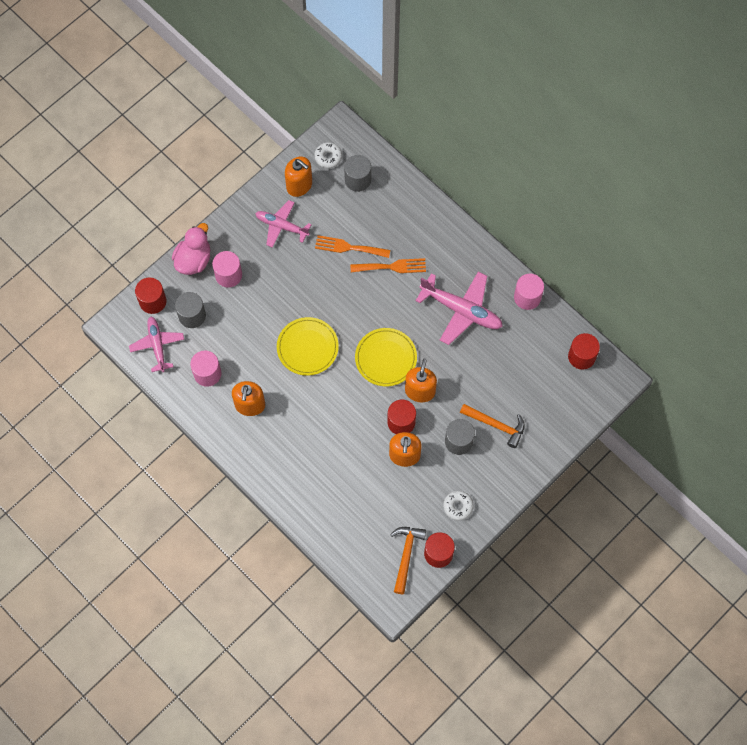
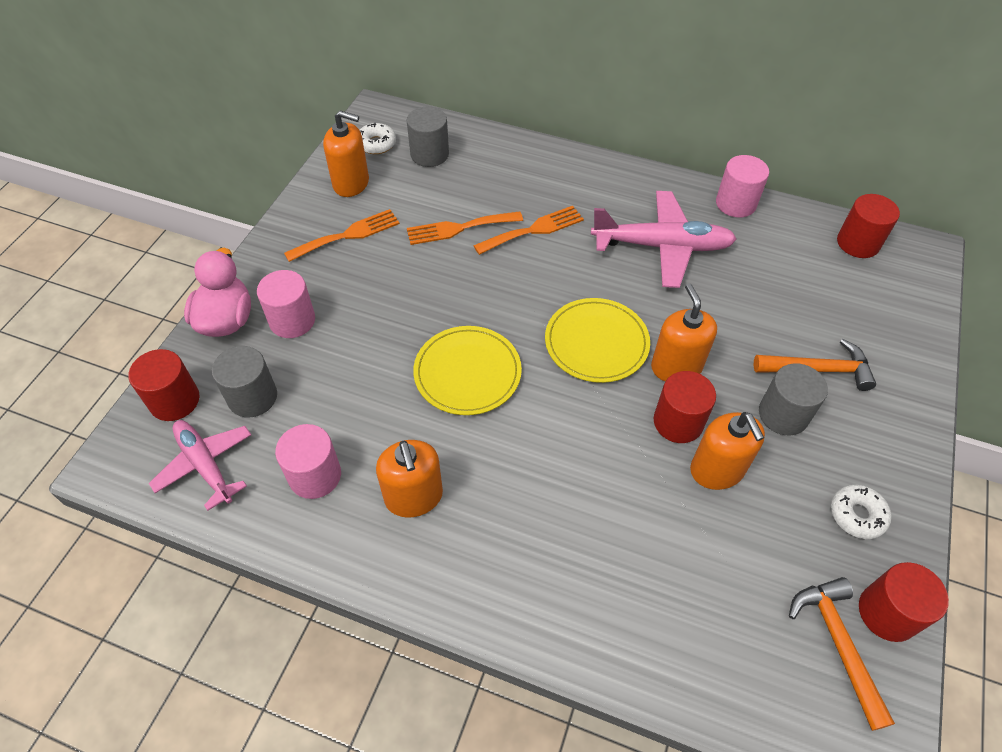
camera: 25 degrees left, 15 degrees down
(281, 226) = (348, 235): pink plane -> orange fork

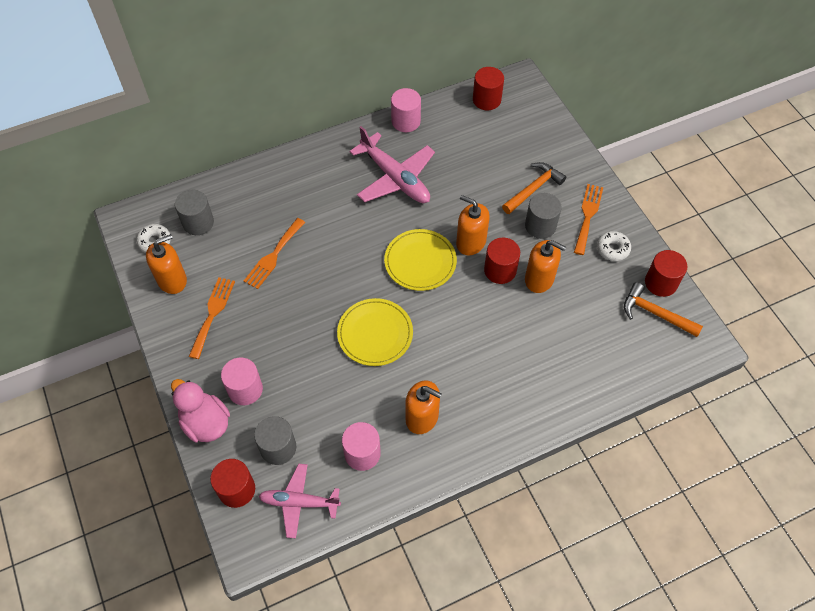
camera: 45 degrees left, 5 degrees up
(533, 230) = (317, 223): orange fork -> orange fork (588, 216)
(662, 246) = (395, 178): pink plane -> pink plane turned 90 degrees clockwise

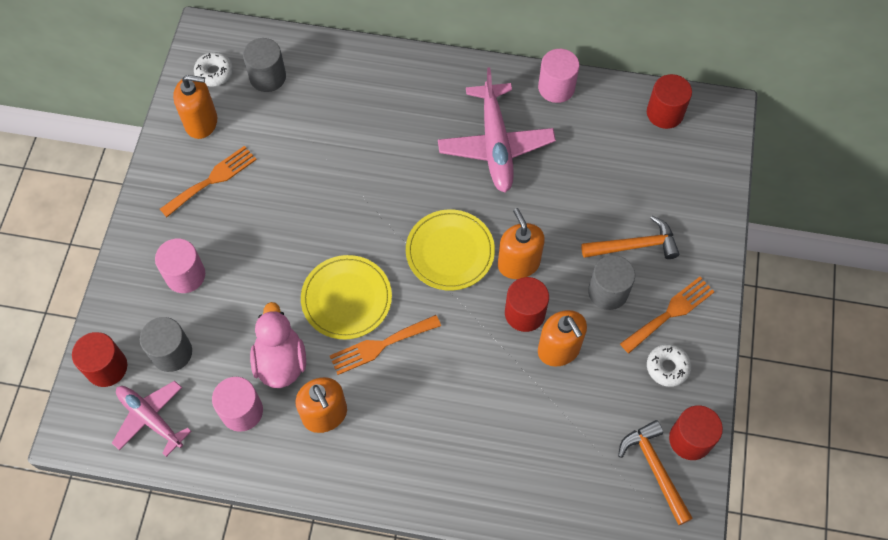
camera: 35 degrees right, 5 degrees up
(205, 423) = (127, 284): pink duck -> pink duck (280, 361)
(273, 256) = (312, 155): orange fork -> orange fork (380, 345)

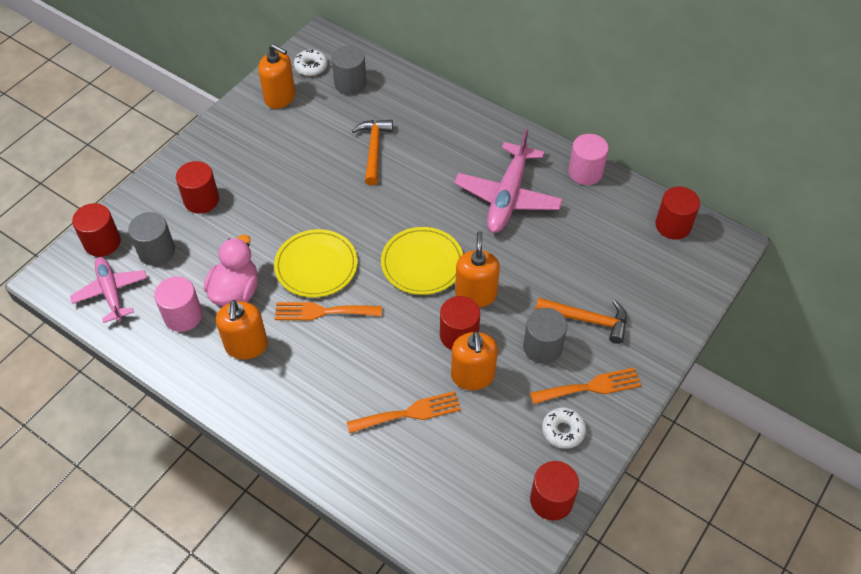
camera: 25 degrees right, 10 degrees down
(185, 275) = (201, 200): pink cylinder -> red cylinder
(212, 180) = (263, 140): orange fork -> orange fork (409, 413)
(655, 469) = (505, 511): orange hammer -> orange hammer (374, 150)

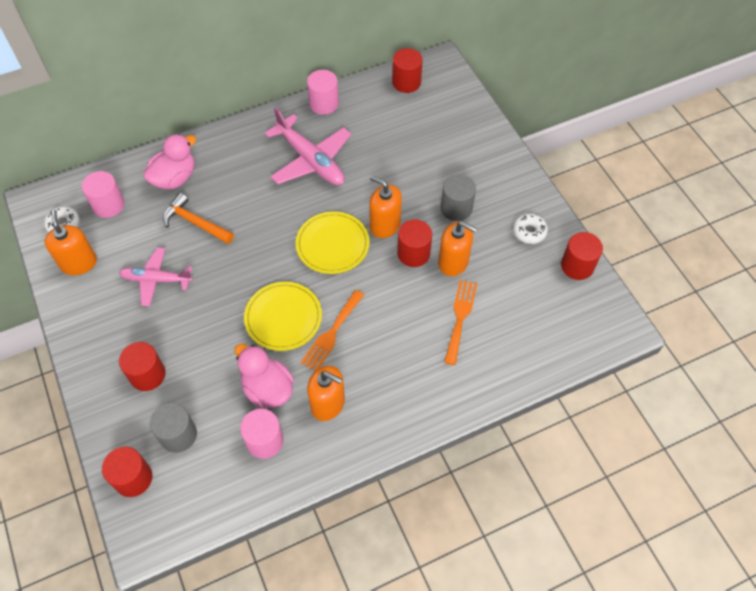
camera: 60 degrees left, 5 degrees up
(111, 292) = (197, 491): pink plane -> pink plane (156, 280)
(280, 97) = (79, 263): orange soap dispenser -> orange soap dispenser turned 75 degrees counterclockwise
(350, 83) = (108, 205): grey cylinder -> pink cylinder
(410, 110) = (174, 178): none -> pink duck
(587, 320) = (450, 171): orange hammer -> none
(590, 387) = (505, 198): orange fork -> none

